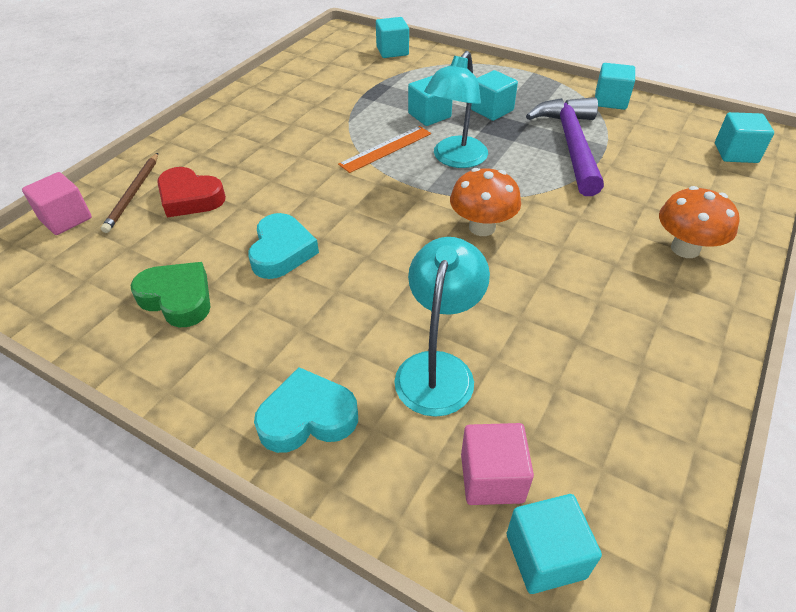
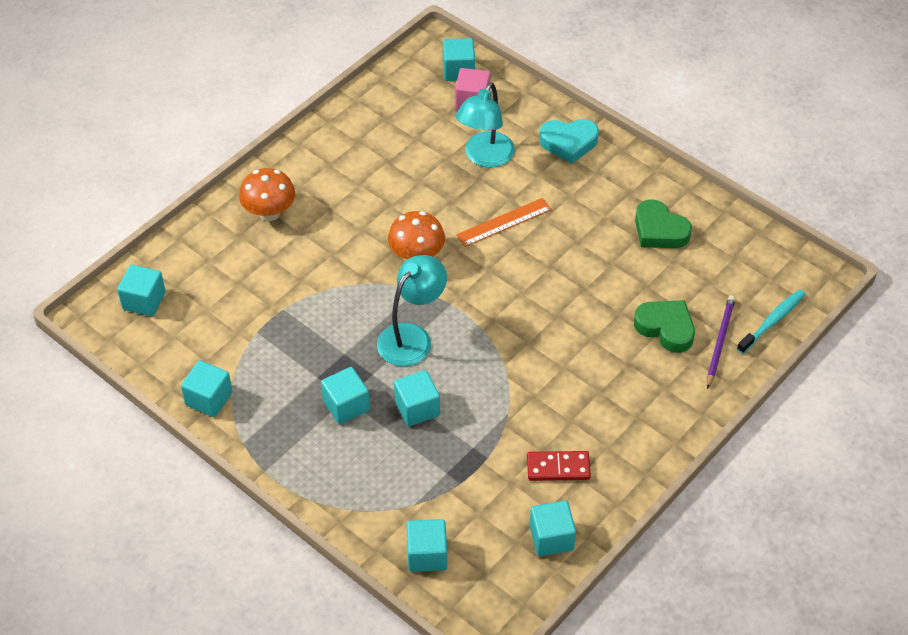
camera: 170 degrees left, 5 degrees up
(66, 219) = (772, 321): pink cube -> turquoise toothbrush
(133, 194) = (720, 342): brown pencil -> purple pencil
(190, 198) = (666, 328): red heart -> green heart
(282, 251) = (582, 258): turquoise heart -> none
(300, 97) = (558, 467): none -> red domino
(303, 66) = (551, 538): none -> turquoise cube
(386, 149) = (476, 363): orange ruler -> orange ruler (504, 222)
(571, 144) = (291, 338): purple hammer -> none

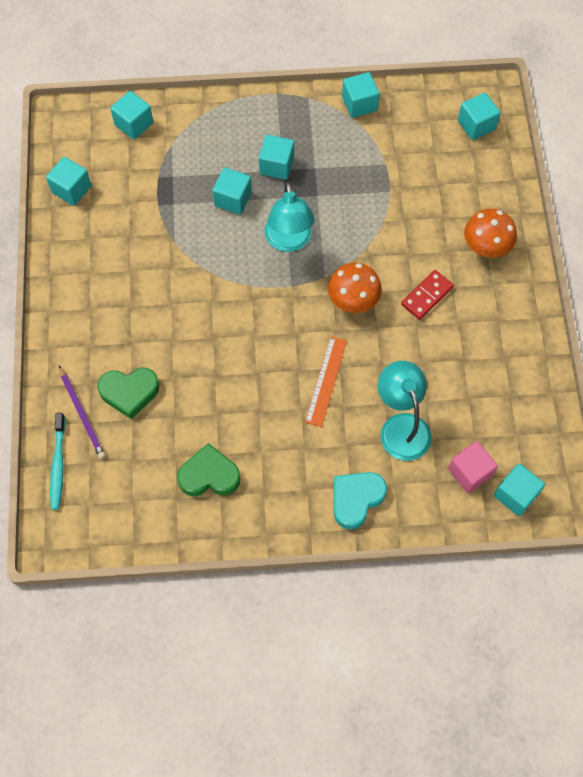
camera: 135 degrees right, 15 degrees up
(558, 467) = (108, 234): red domino -> red domino (427, 296)

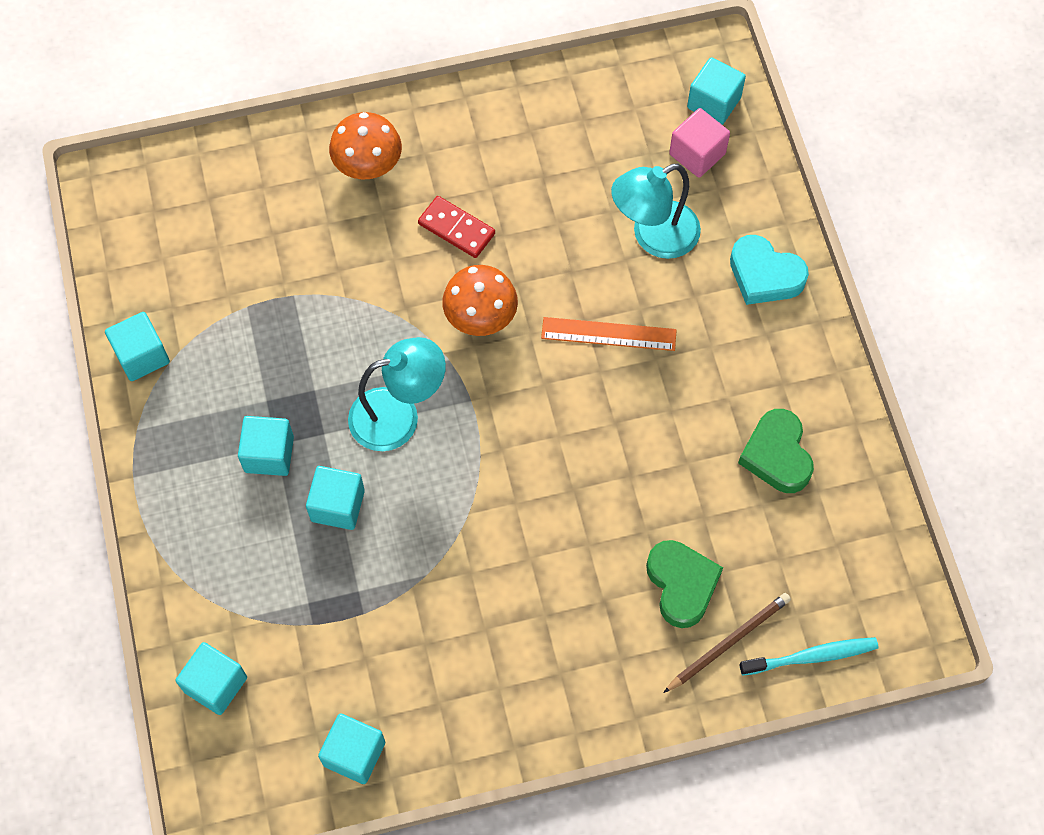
camera: 100 degrees left, 0 degrees up
(82, 414) = (729, 642): purple pencil -> brown pencil
(476, 125) = (164, 197): turquoise cube -> none

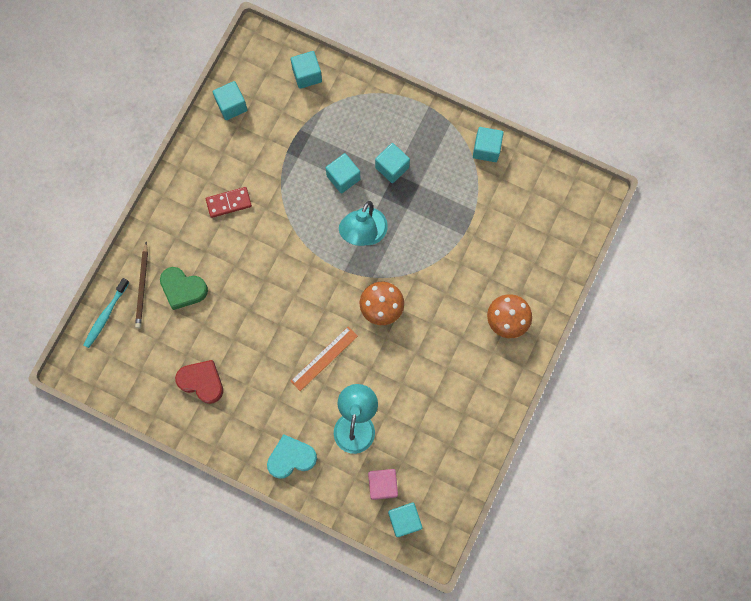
camera: 130 degrees right, 10 degrees up
(456, 228) = (437, 334): red domino -> red domino (229, 203)
(777, 455) = (202, 382): green heart -> red heart

